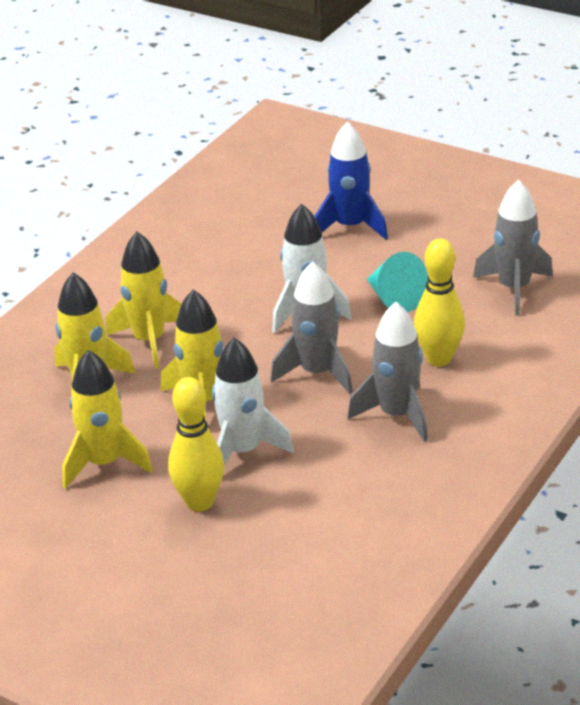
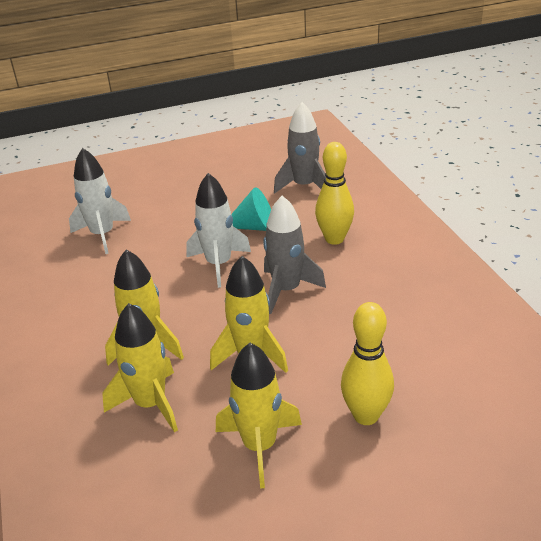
camera: 50 degrees left, 0 degrees up
(243, 451) = (330, 364): white rocket -> white rocket (102, 235)
(350, 227) = (161, 209): blue rocket -> none
(397, 415) = (370, 280): grey rocket -> none

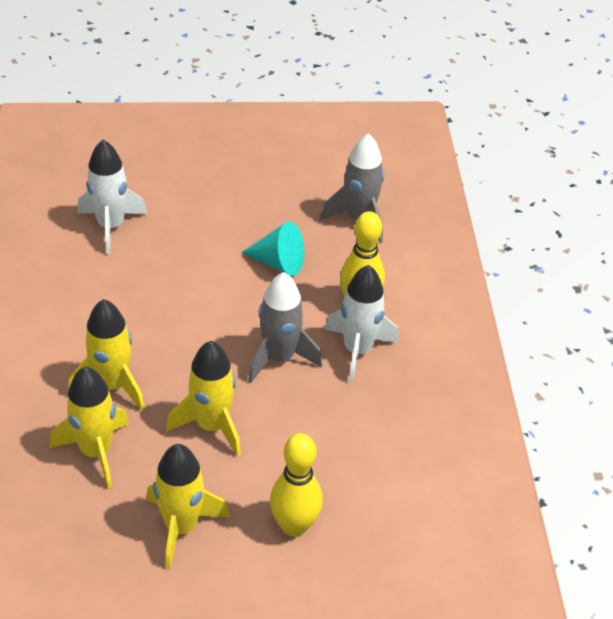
camera: 10 degrees right, 10 degrees up
(218, 264) = (221, 303): white rocket -> white rocket (357, 350)

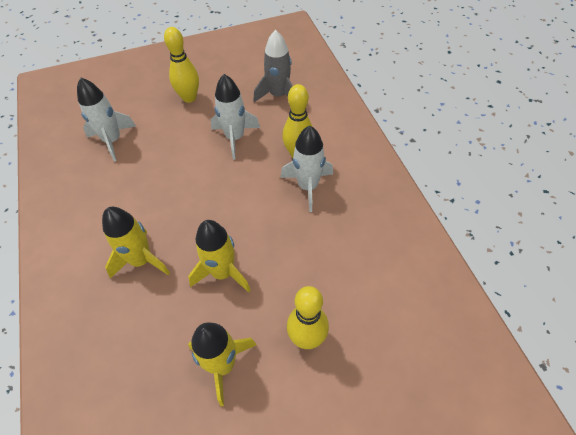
camera: 10 degrees left, 10 degrees up
(96, 452) = (141, 319): yellow rocket -> none
(231, 192) = (189, 98): none -> yellow bowling pin
(278, 263) = (235, 138): turquoise cone -> white rocket
(279, 357) = (255, 206): grey rocket -> none

